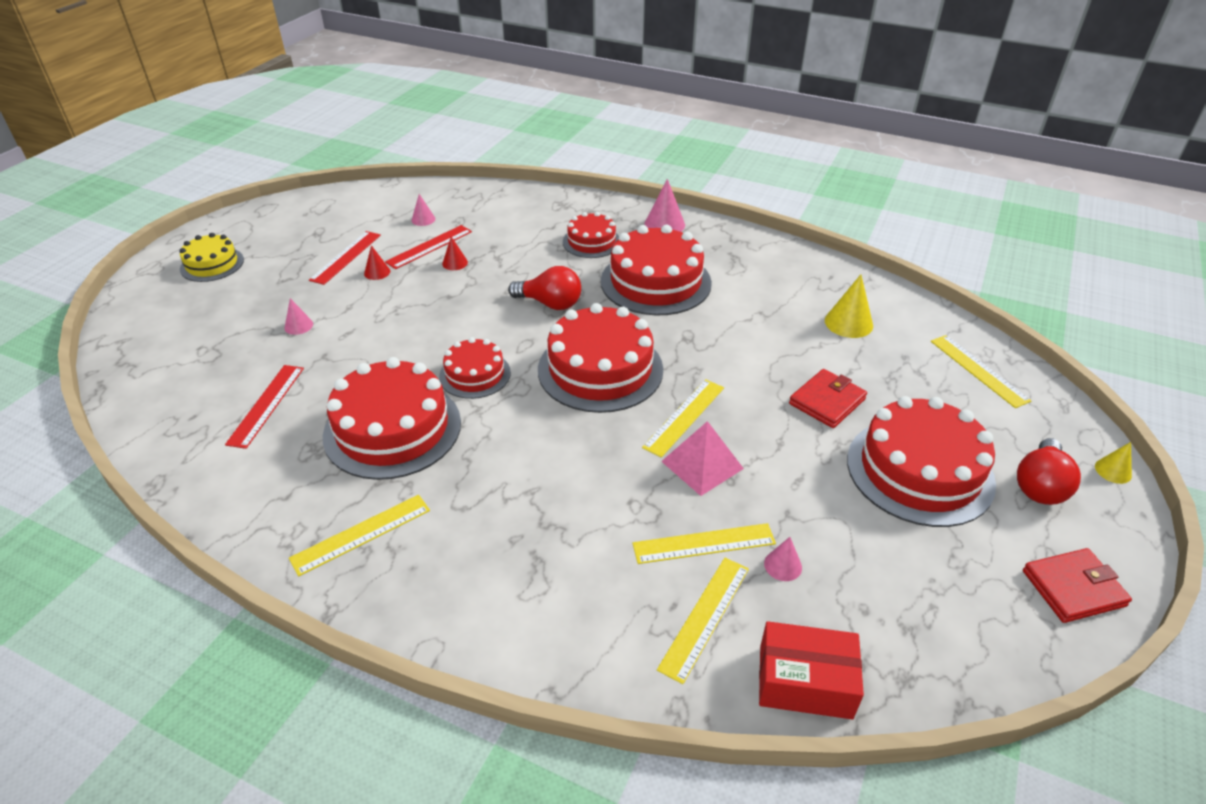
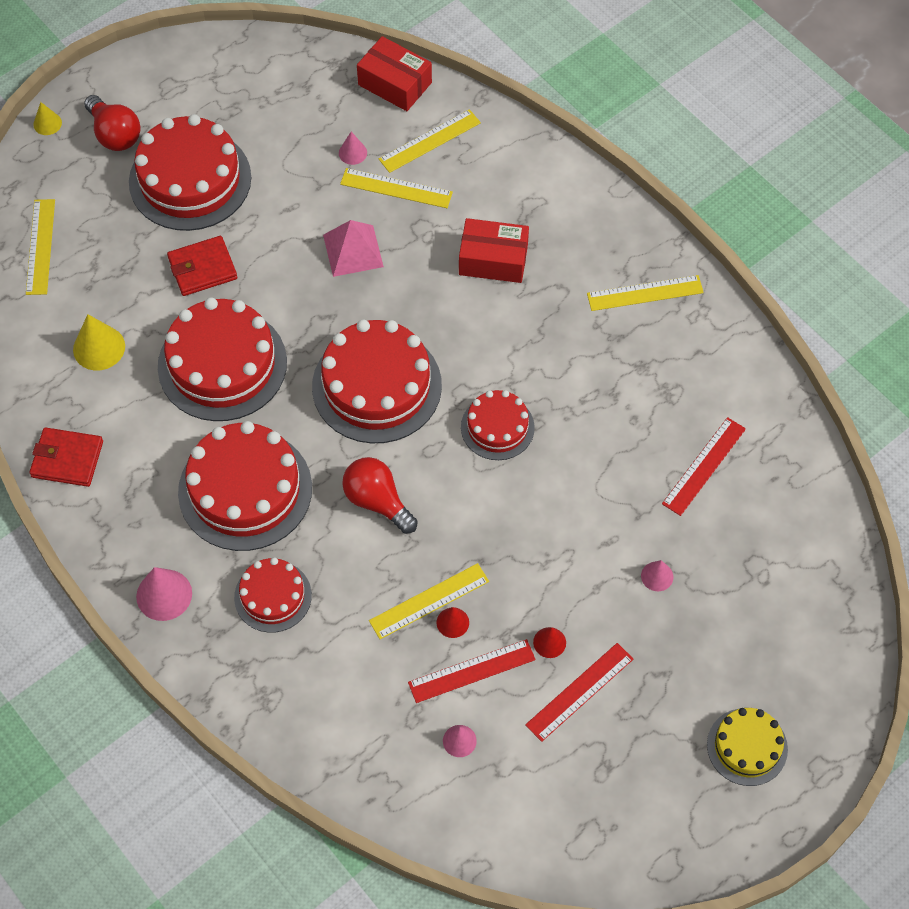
camera: 155 degrees left, 20 degrees up
(392, 429) = (594, 389): red cake -> red cake (222, 364)
(550, 508) = (493, 260): none -> red box
(684, 417) = (336, 302): yellow ruler -> yellow ruler (429, 601)
(1040, 486) = (115, 134): red light bulb -> red light bulb turned 90 degrees clockwise
(1073, 588) = (176, 67): red wallet -> red wallet (67, 459)

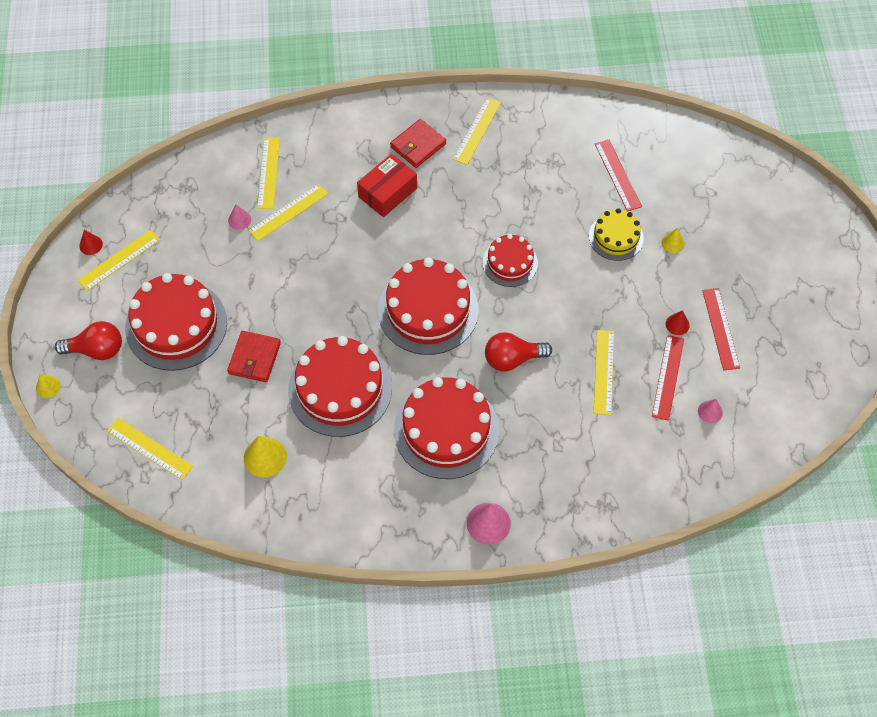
camera: 55 degrees left, 0 degrees up
(67, 459) = (338, 526): red wallet -> red wallet (418, 145)
(227, 86) = (119, 260): none -> yellow ruler
(273, 596) = (536, 458): red cake -> none
(353, 250) = (315, 264): pink pyramid -> none
(395, 84) = (207, 165): red box -> none
(452, 622) = (627, 368): red cone -> red cone (91, 245)
(657, 576) = (673, 243): pink cone -> yellow cone
(747, 747) = (811, 267): yellow cake -> yellow cake (616, 237)

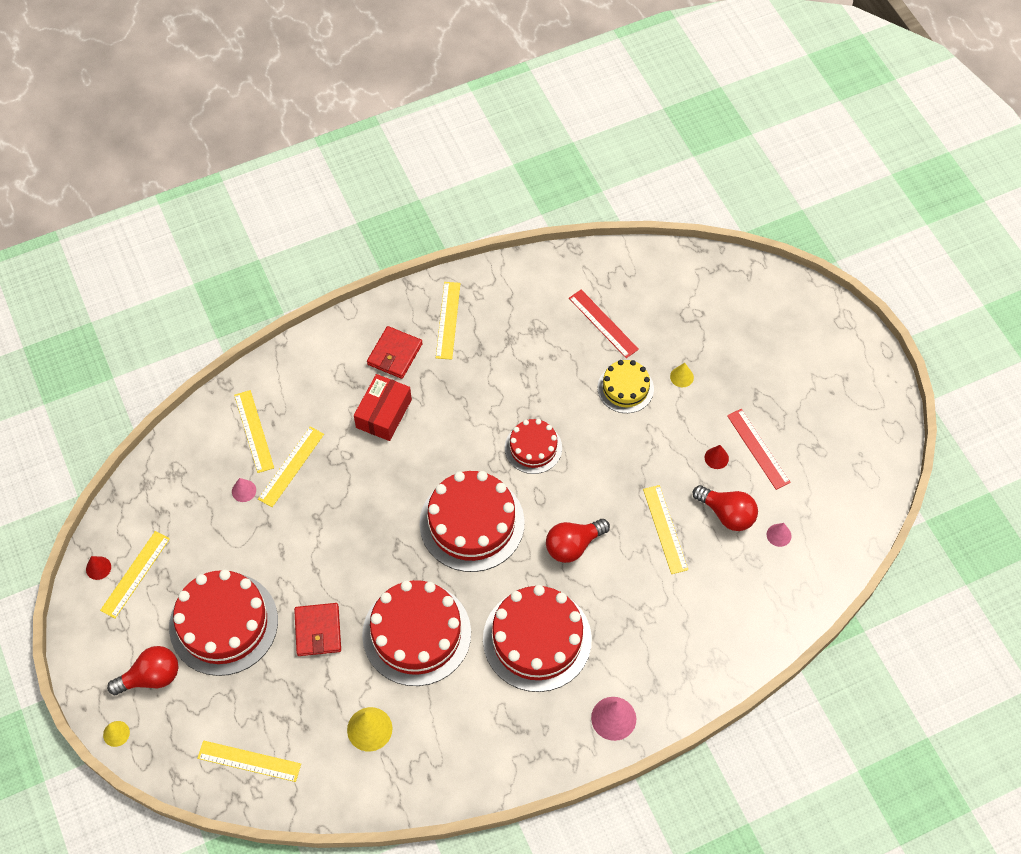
camera: 20 degrees left, 0 degrees up
(667, 377) = (727, 514): red ruler -> red light bulb

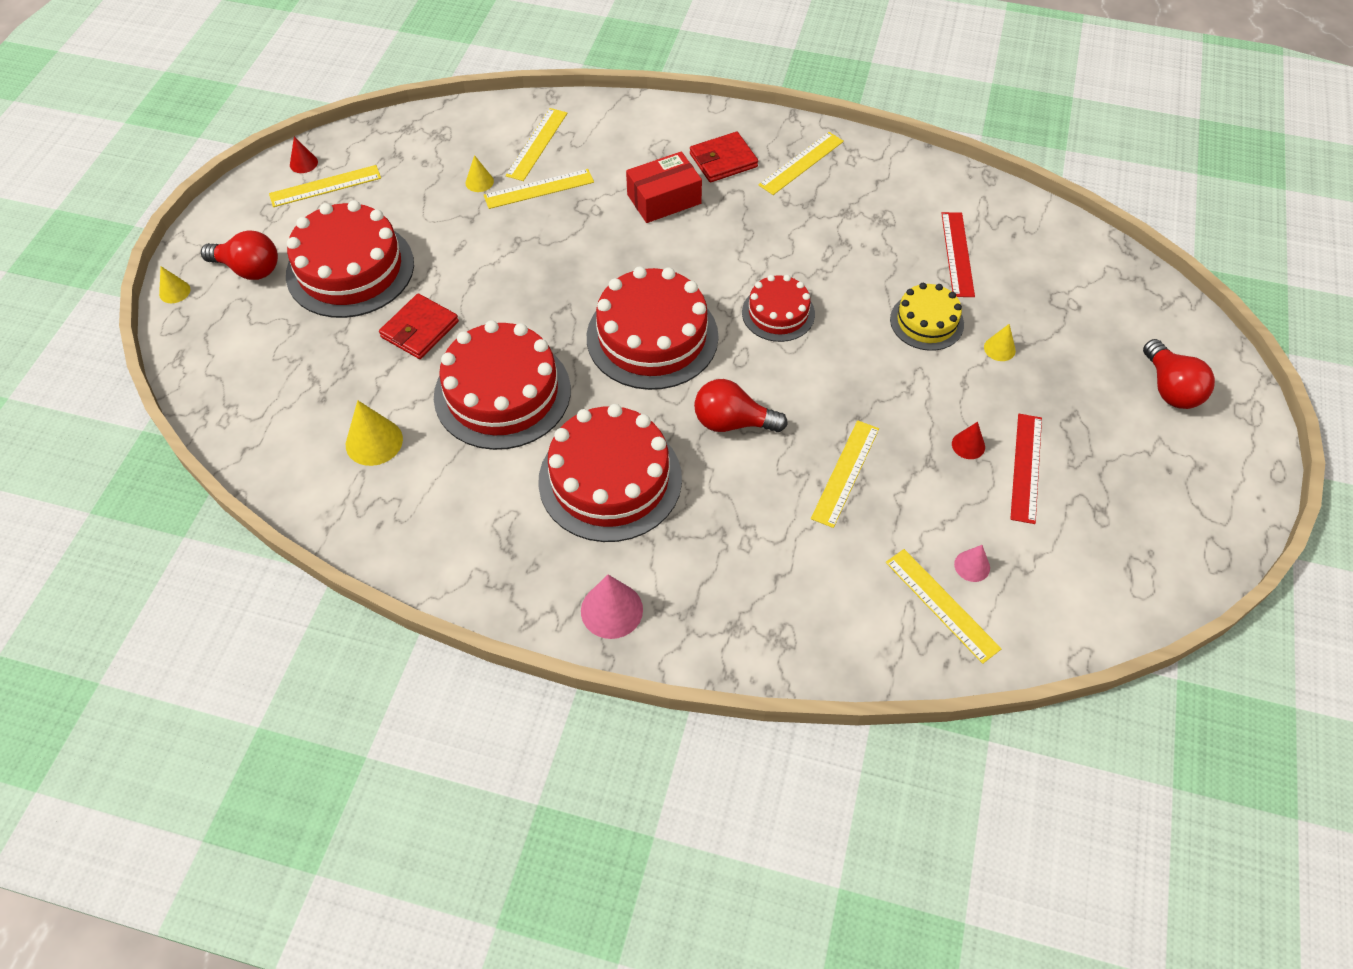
camera: 40 degrees right, 5 degrees down
(244, 490) = (479, 182): pink cone -> yellow cone
(249, 761) = (247, 391): yellow ruler -> yellow ruler (941, 605)
(727, 514) = (929, 505): red light bulb -> red light bulb (1170, 388)

